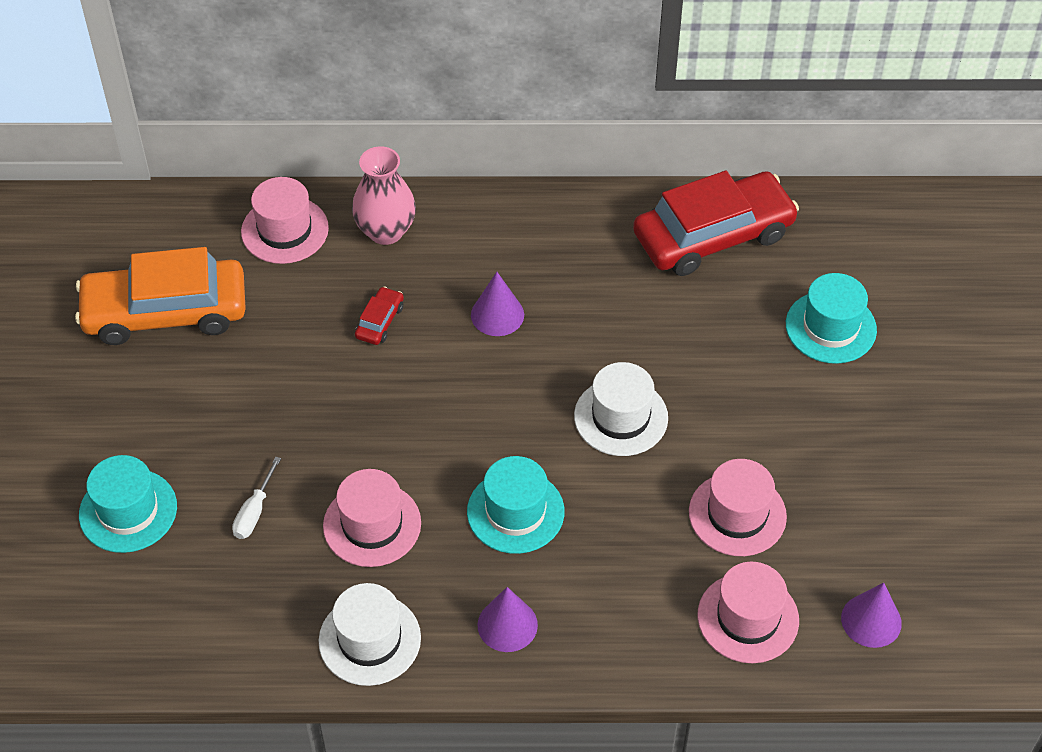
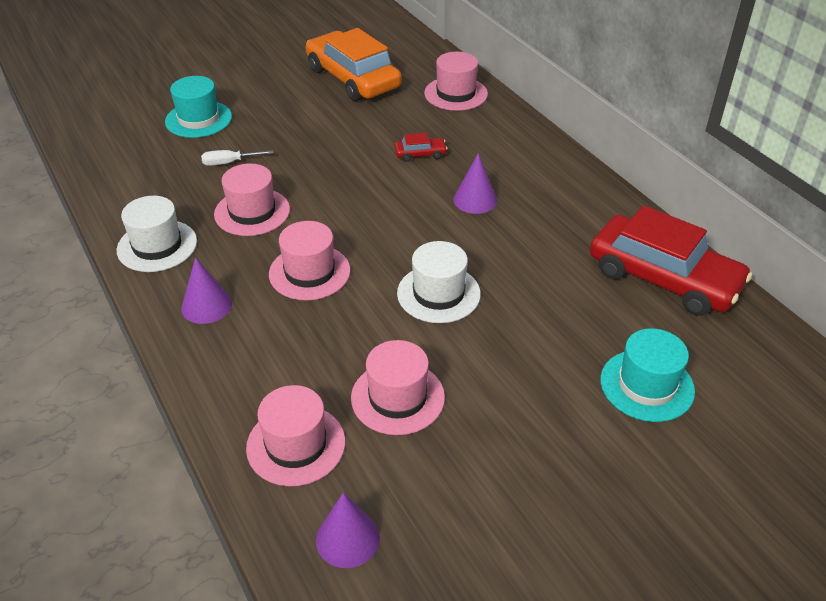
camera: 60 degrees right, 10 degrees down
(386, 231) = (496, 129): pink vase -> none
(515, 511) = (309, 272): turquoise hat -> pink hat

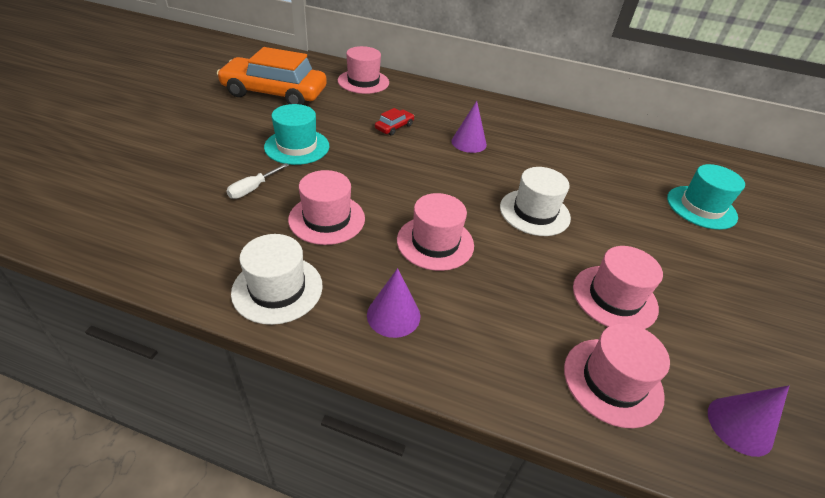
camera: 45 degrees left, 0 degrees up
(198, 119) = (175, 165): turquoise hat -> turquoise hat (297, 146)
(663, 278) = (621, 145): red car -> none

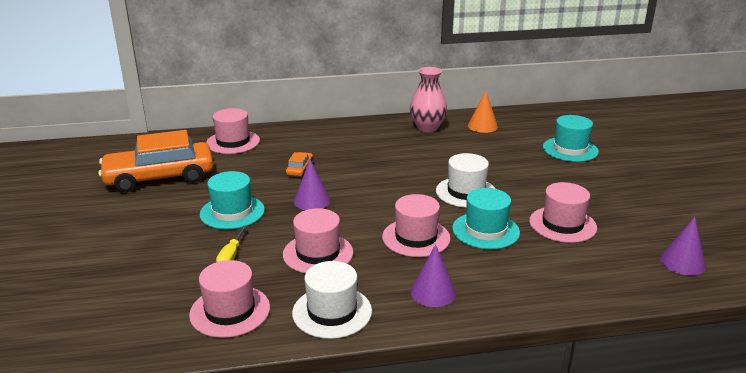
camera: 25 degrees left, 15 degrees down
(252, 189) = (231, 256): white screwdriver -> yellow screwdriver
(394, 127) = (300, 169): red car -> orange car
(469, 142) = (372, 161): purple cone -> purple cone (312, 201)
(516, 266) = (485, 230): none -> turquoise hat
(556, 127) = (427, 128): none -> pink vase
(612, 381) = (600, 270): pink hat -> pink hat (230, 311)
(618, 145) = (482, 126): none -> orange cone

